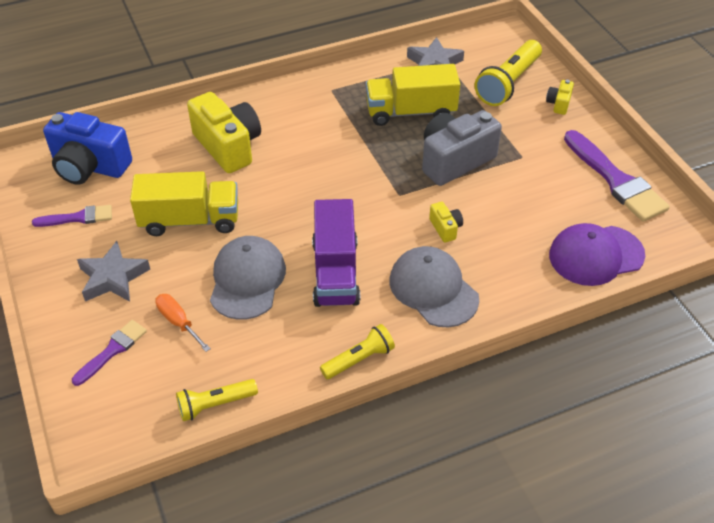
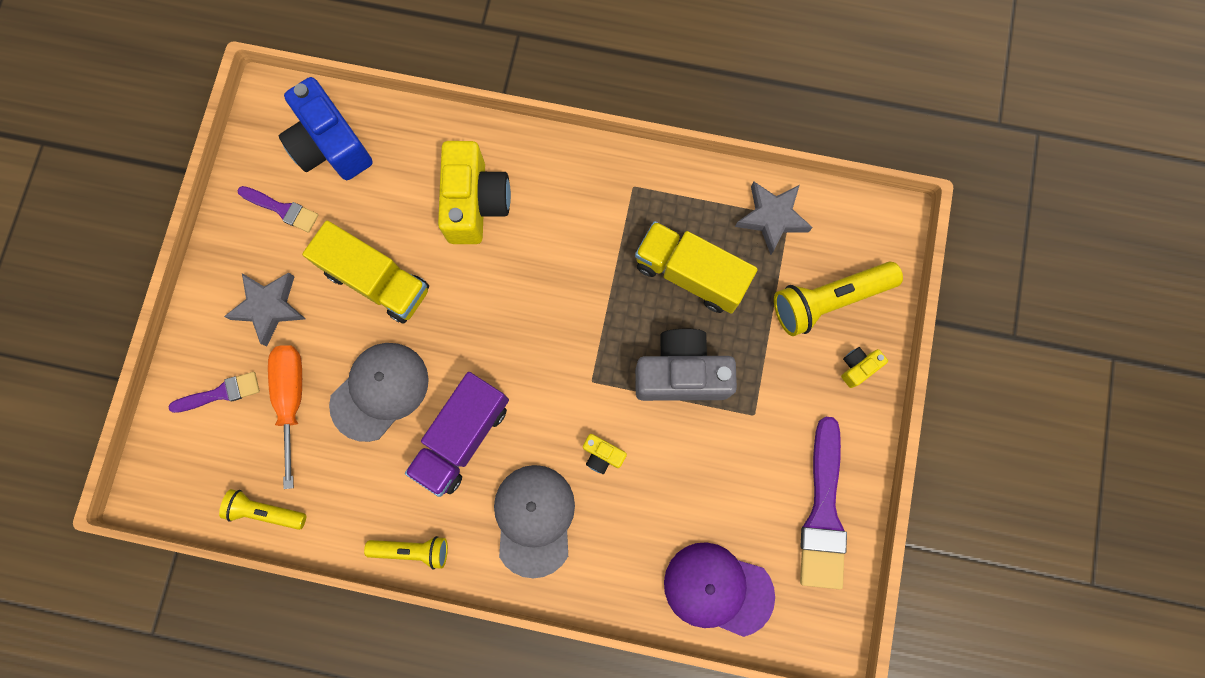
camera: 35 degrees right, 30 degrees up
(178, 322) = (292, 399): orange screwdriver -> orange screwdriver, size x1.58
(445, 228) = (602, 455): yellow camera -> yellow camera turned 105 degrees clockwise

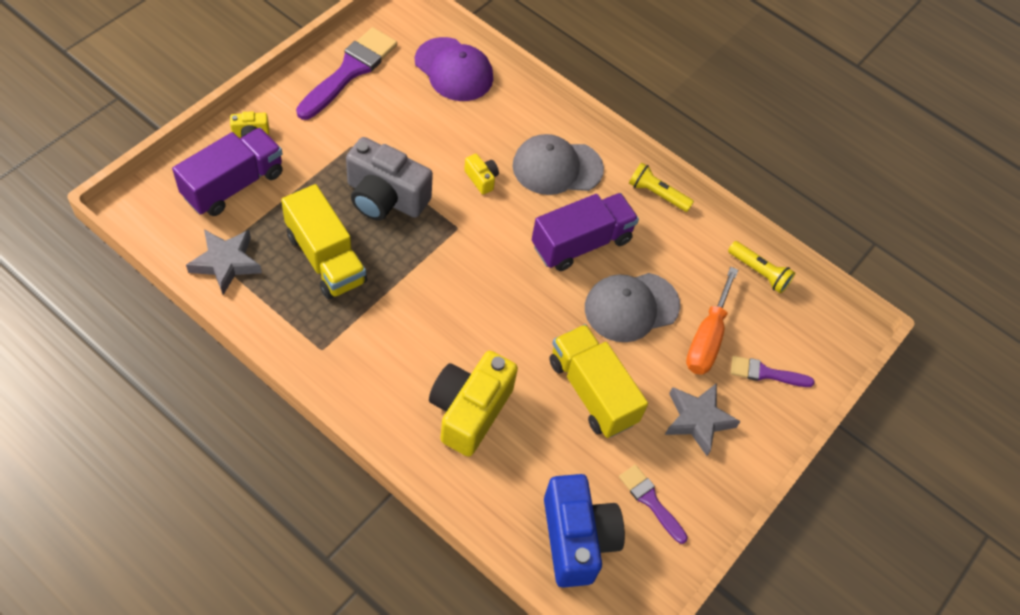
camera: 160 degrees left, 20 degrees down
(534, 519) = (557, 167): grey cap -> grey cap turned 60 degrees clockwise
(828, 300) = (233, 185): yellow flashlight -> purple truck

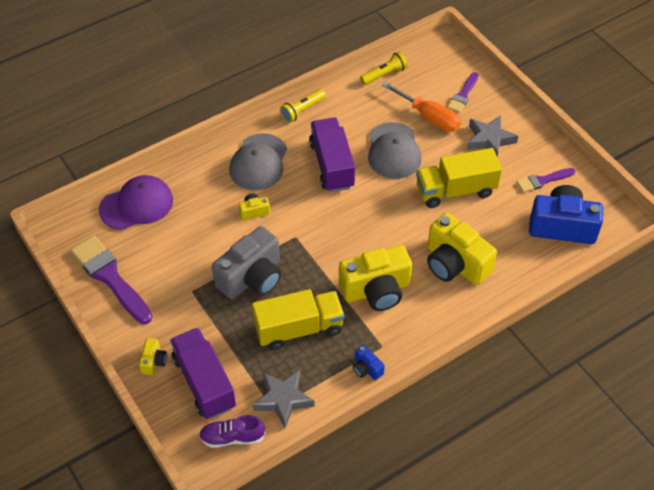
camera: 65 degrees left, 5 degrees down
(168, 226) = (232, 437): none -> purple shoe
(286, 339) = (366, 368): none -> blue camera
(403, 328) = (376, 290): none -> yellow camera

